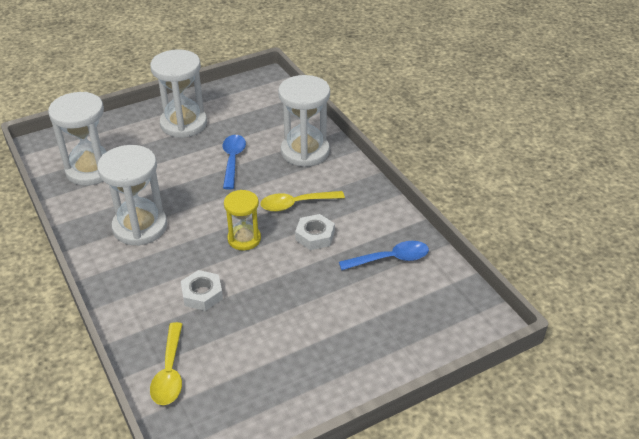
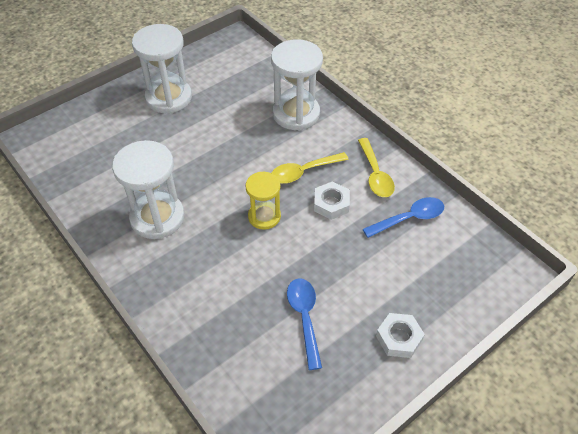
camera: 10 degrees left, 10 degrees up
(91, 170) = (89, 160): white hourglass -> none
(169, 372) = (232, 374): yellow spoon -> yellow spoon (375, 174)
(202, 294) = (240, 283): white nut -> white nut (399, 338)
(233, 160) = (229, 132): blue spoon -> blue spoon (304, 318)

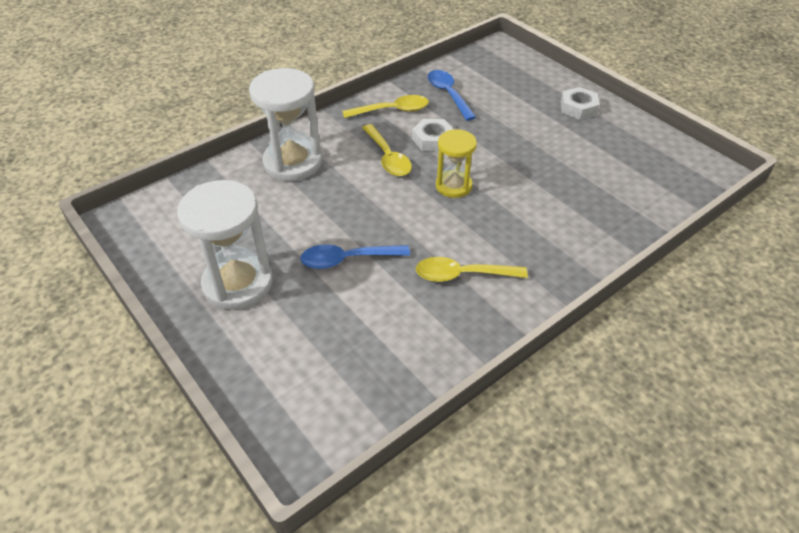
camera: 90 degrees left, 5 degrees down
(157, 217) = (462, 275): white hourglass -> yellow spoon
(304, 318) = (573, 158): blue spoon -> blue spoon (347, 259)

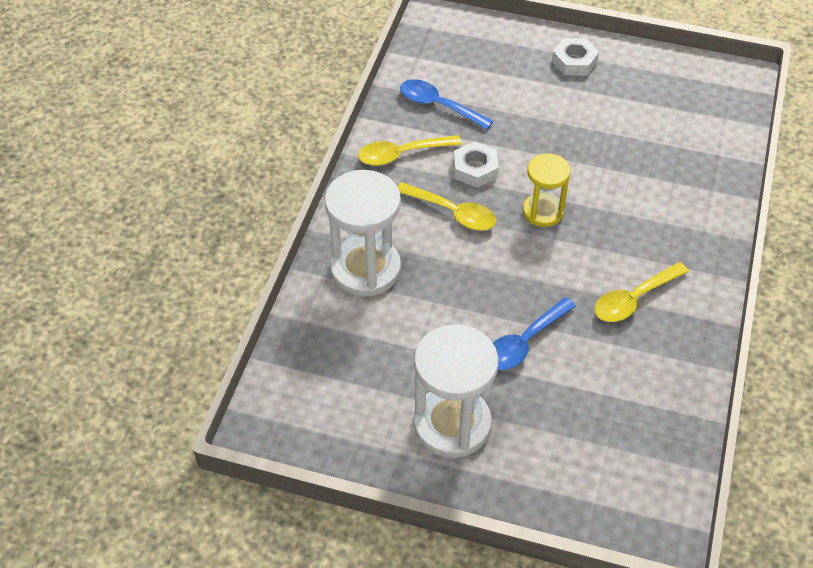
camera: 35 degrees left, 5 degrees up
(392, 111) = (402, 154): yellow spoon -> yellow spoon turned 150 degrees counterclockwise

